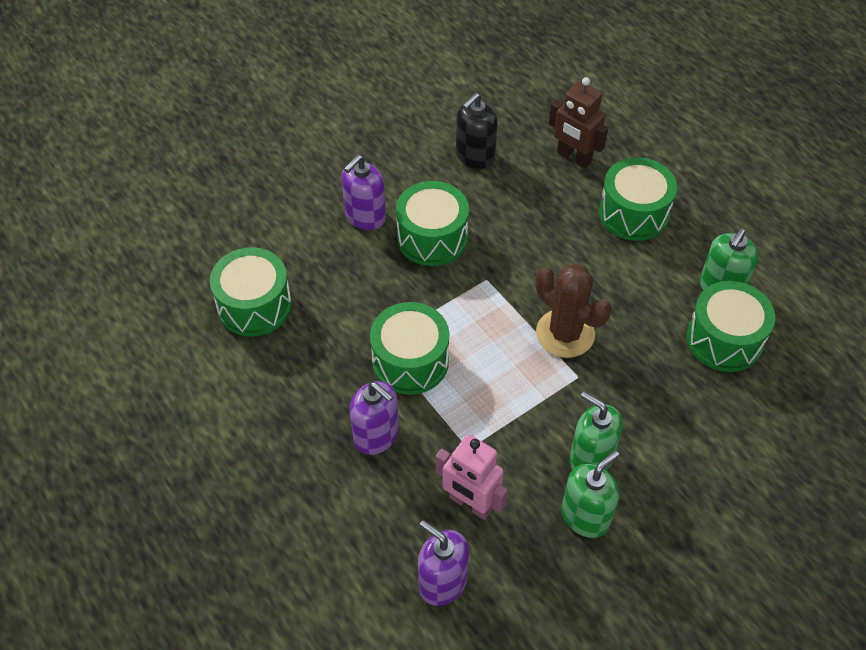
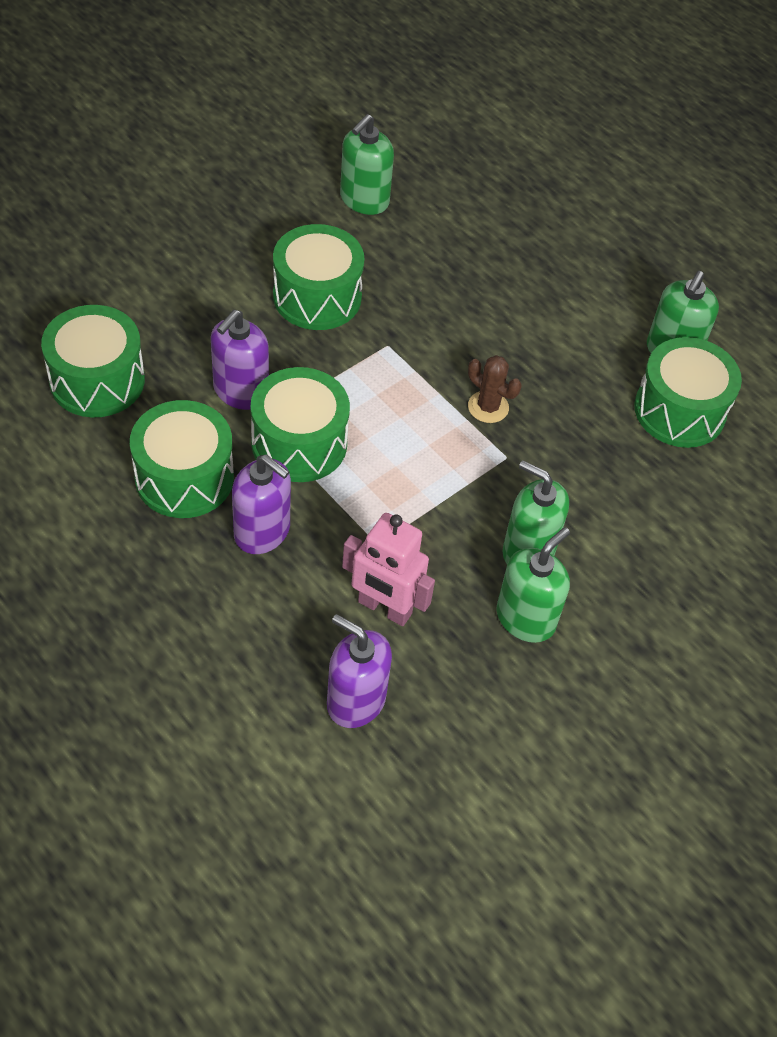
camera: 10 degrees left, 0 degrees up
(365, 216) = (231, 272): purple soap dispenser -> purple soap dispenser (240, 391)
(475, 156) = (364, 200): black soap dispenser -> green soap dispenser
(565, 333) = (488, 407): brown cactus -> brown cactus, size x0.57
(574, 157) = (486, 201): brown robot -> none
(633, 213) = (562, 266): green drum -> green drum (184, 477)

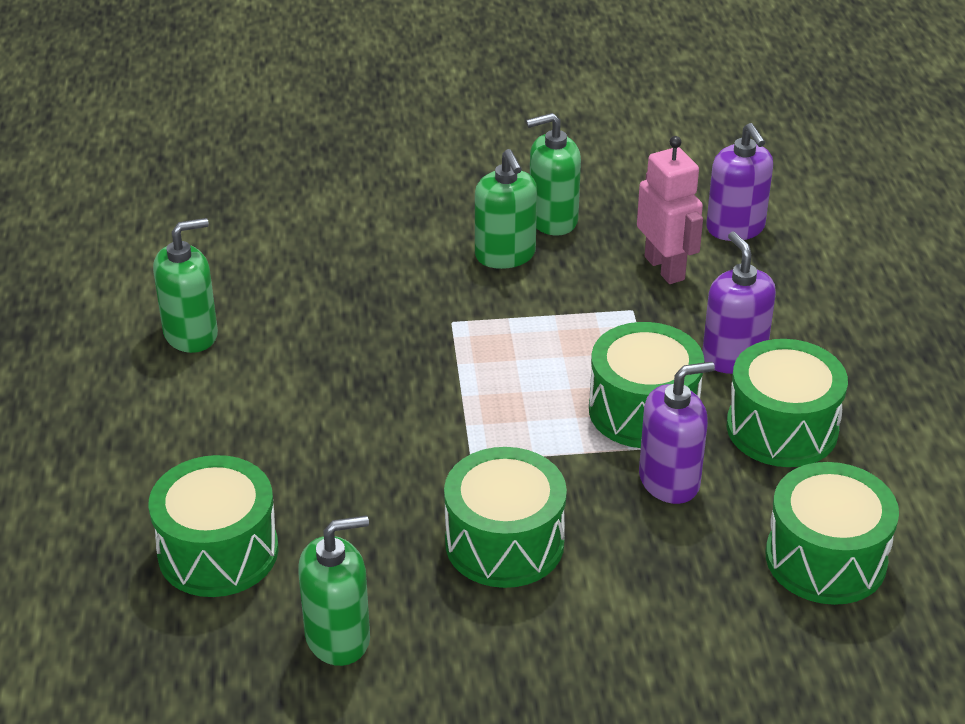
camera: 140 degrees left, 15 degrees down
(488, 407) = (426, 364): brown cactus -> none
(679, 410) = (250, 289): green drum -> green drum (218, 551)

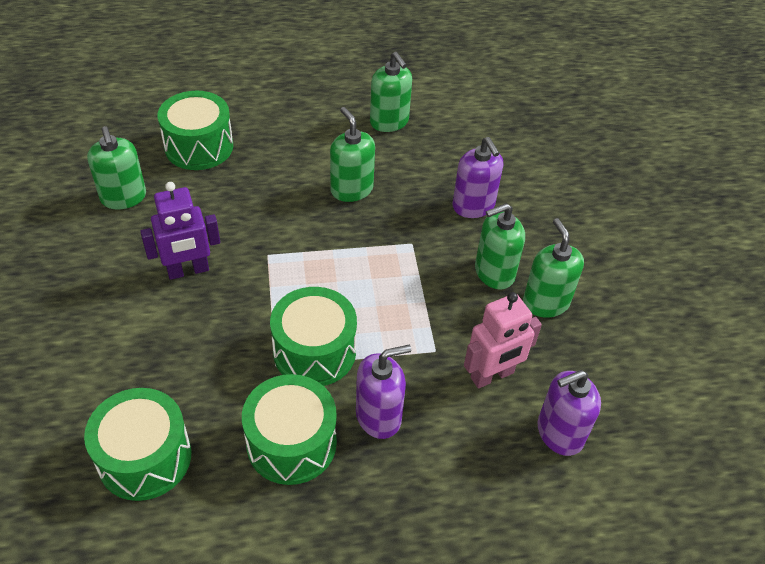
camera: 85 degrees right, 10 degrees up
(341, 375) = (351, 189): none -> green soap dispenser
(504, 543) = (188, 271): green drum -> purple robot
(669, 481) = (237, 363): purple soap dispenser -> purple soap dispenser (473, 206)

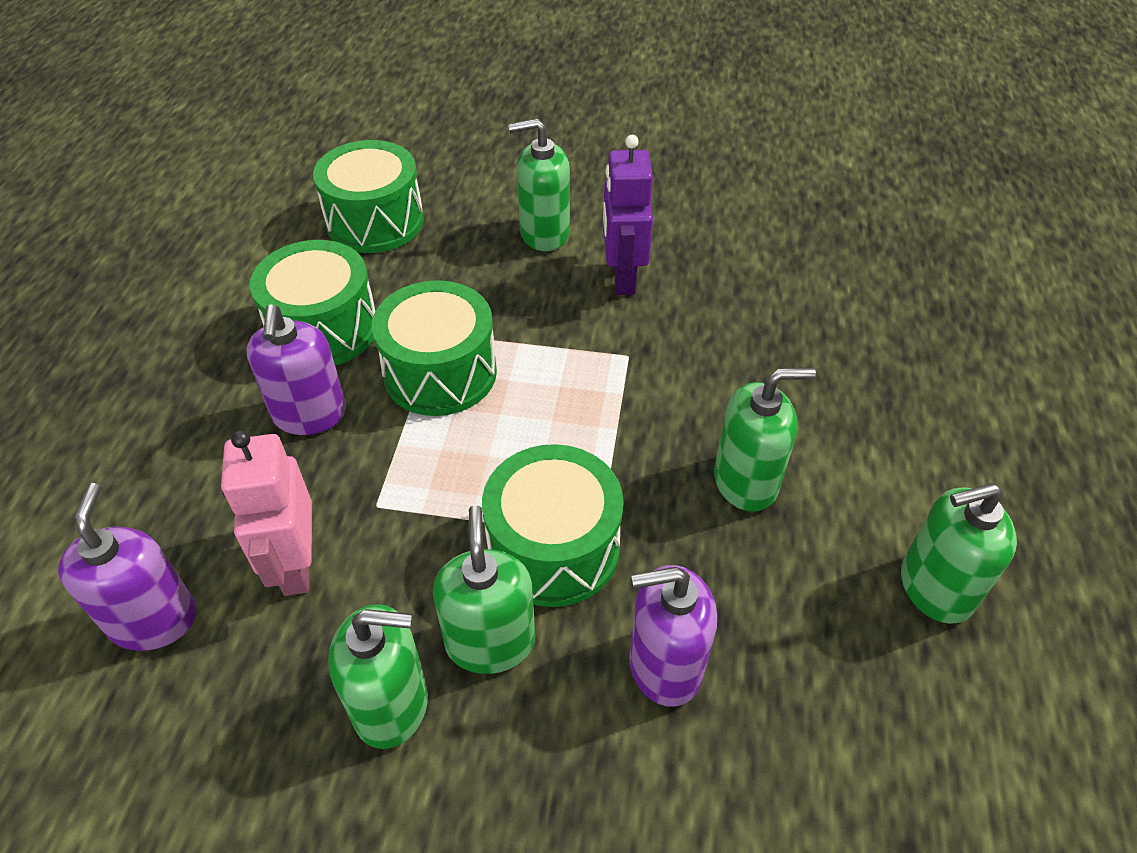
camera: 110 degrees right, 0 degrees up
(123, 197) = (772, 234): green soap dispenser -> green soap dispenser (544, 233)
(199, 146) = (873, 314): green drum -> green drum (553, 548)

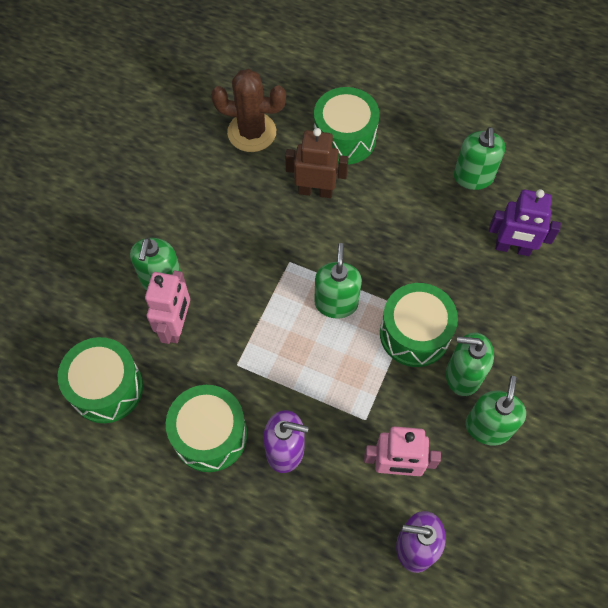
camera: 75 degrees left, 15 degrees up
(440, 372) = (272, 368): green drum -> green drum (344, 138)
(480, 261) = (176, 326): none -> pink robot
(622, 277) = (221, 246): purple robot -> purple robot (512, 248)
(665, 665) = (490, 301): purple soap dispenser -> none
(746, 481) = (395, 232): green soap dispenser -> green soap dispenser (336, 303)
(771, 360) = (315, 191): none -> brown robot
(834, 267) = (252, 132): none -> brown cactus

